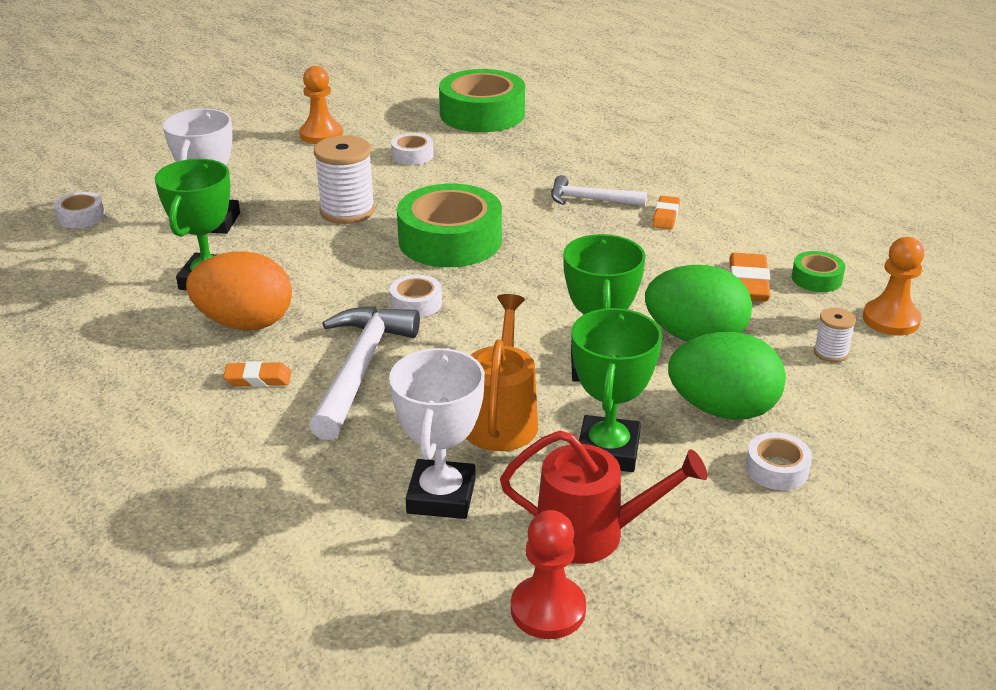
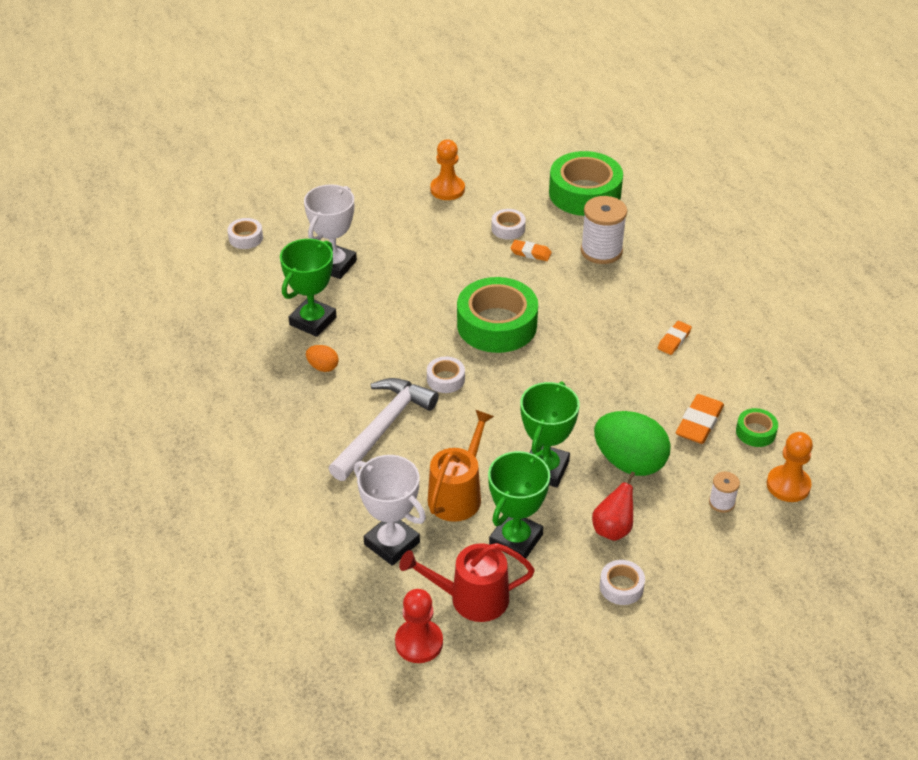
camera: 20 degrees right, 10 degrees up
(245, 323) = (323, 367): orange egg -> orange egg, size x0.47
(258, 379) = (314, 418): orange eraser -> orange eraser (530, 253)
(347, 211) = (434, 277): white spool -> white spool (601, 251)
(441, 496) = (392, 543): white trophy -> white trophy turned 75 degrees counterclockwise
(591, 200) = (624, 309): white hammer -> none
(591, 533) = (472, 598): red watering can -> red watering can turned 150 degrees clockwise
(722, 409) = (613, 529): green egg -> red pear

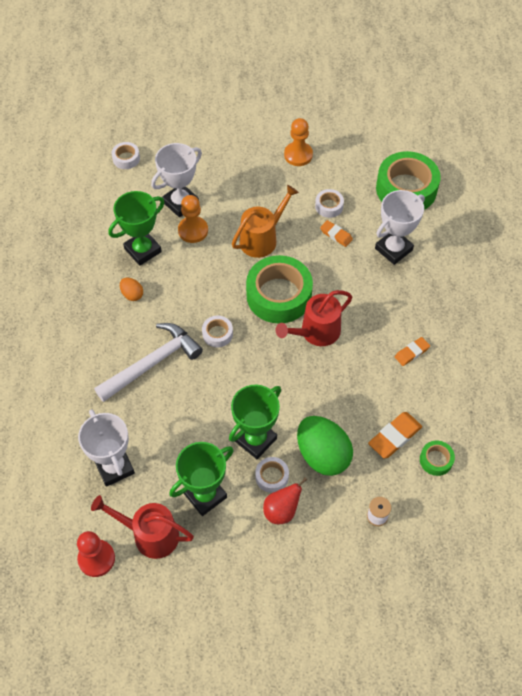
camera: 20 degrees right, 15 degrees up
(458, 494) = (180, 441): orange watering can -> orange watering can (262, 239)
(558, 348) = (316, 332): none -> red watering can
(601, 251) = (393, 249): white spool -> white trophy
(621, 586) = (264, 564): white tape -> white tape (272, 477)
(788, 485) = (438, 518): orange pawn -> orange pawn (193, 230)

